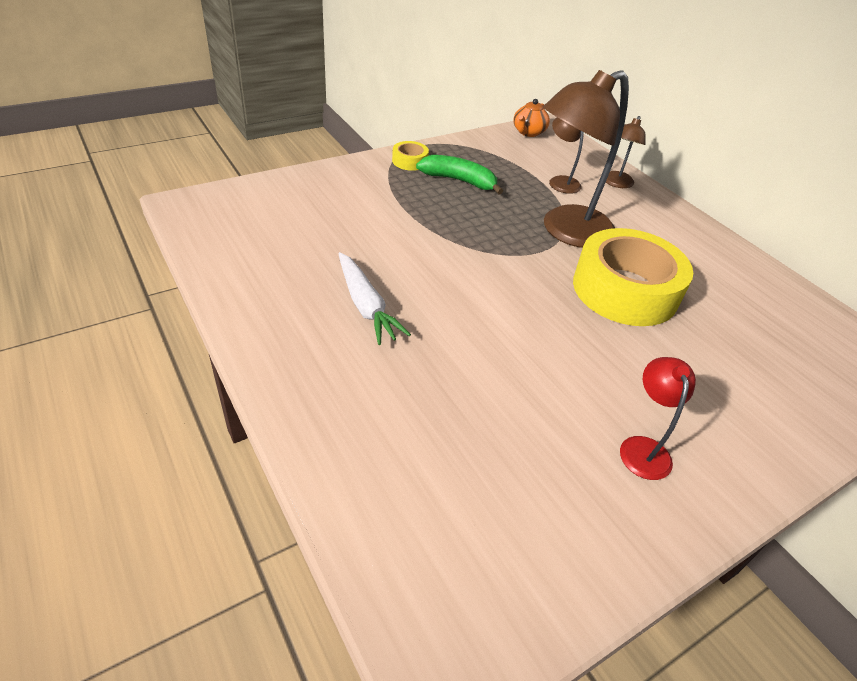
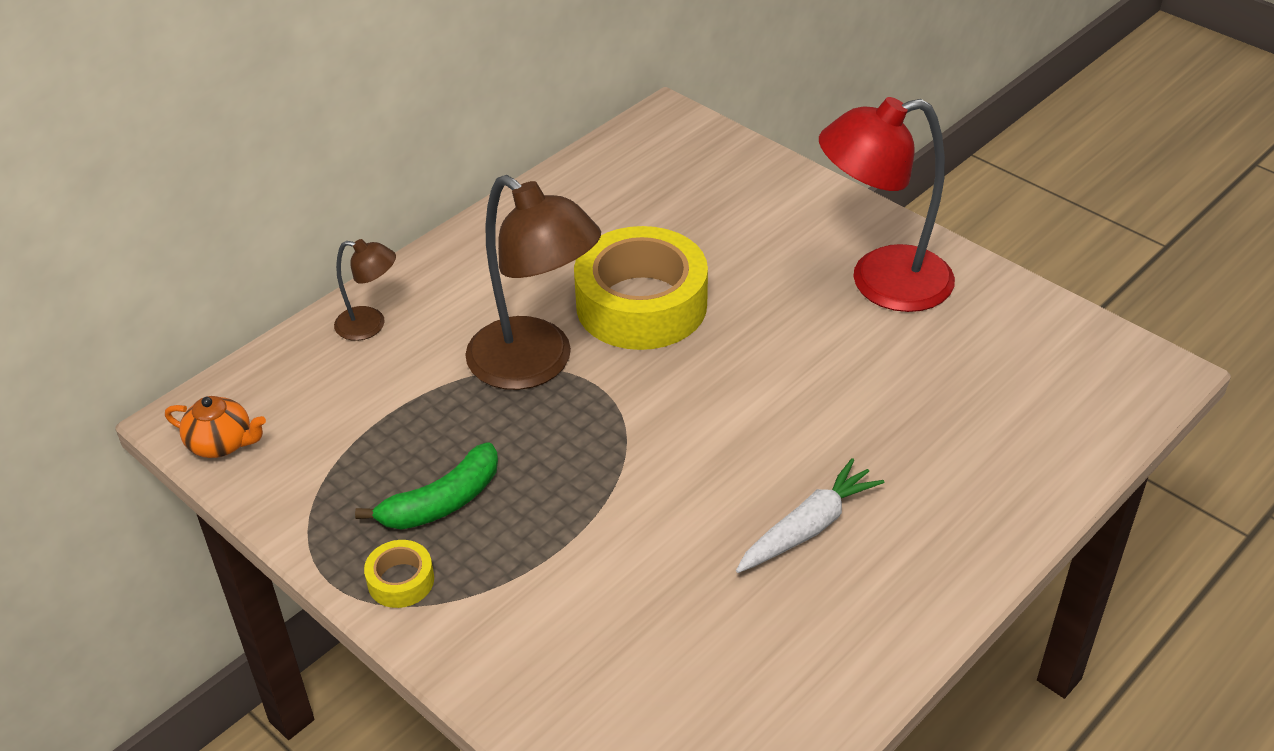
camera: 100 degrees left, 0 degrees up
(459, 181) = (442, 502): green banana -> green banana turned 135 degrees counterclockwise
(560, 181) = (391, 385): brown lamp -> none
(643, 448) = (881, 283): red lamp -> red lamp, size x2.04

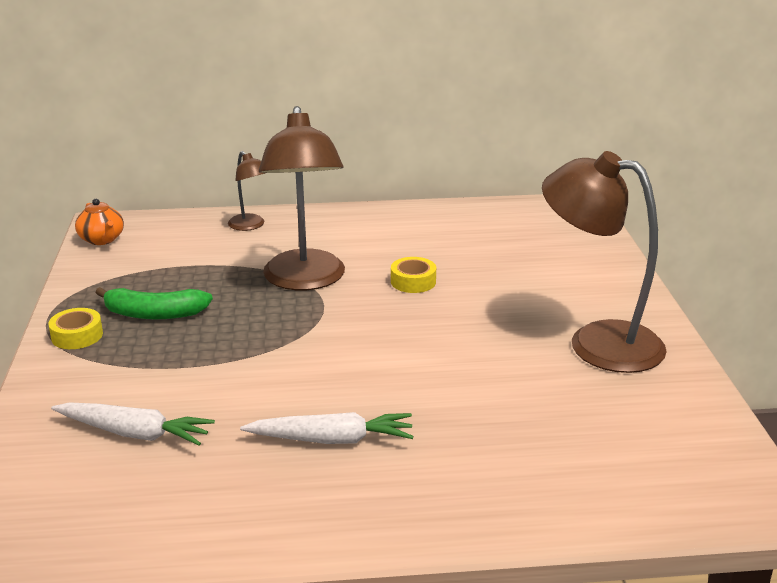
camera: 40 degrees right, 15 degrees down
(633, 643) = (134, 433): none -> white carrot
(641, 304) = (413, 281): yellow tape -> yellow tape, size x0.42
(881, 283) = (597, 342): red lamp -> brown lamp

